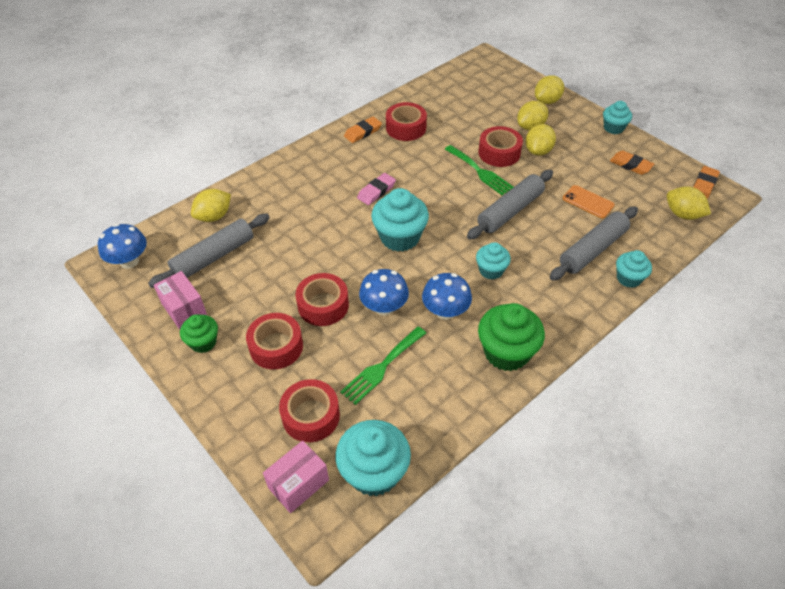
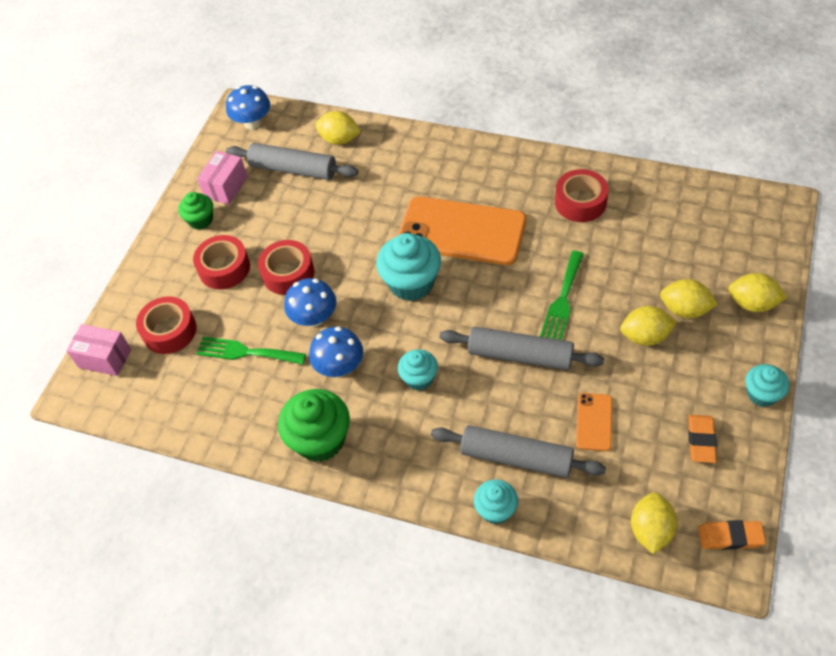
camera: 65 degrees right, 5 degrees up
(363, 132) = (542, 172): orange eraser -> none
(374, 472) = (139, 402): turquoise cupcake -> none
(376, 191) = (462, 231): pink eraser -> orange phone
(499, 153) = (610, 302): red tape -> none

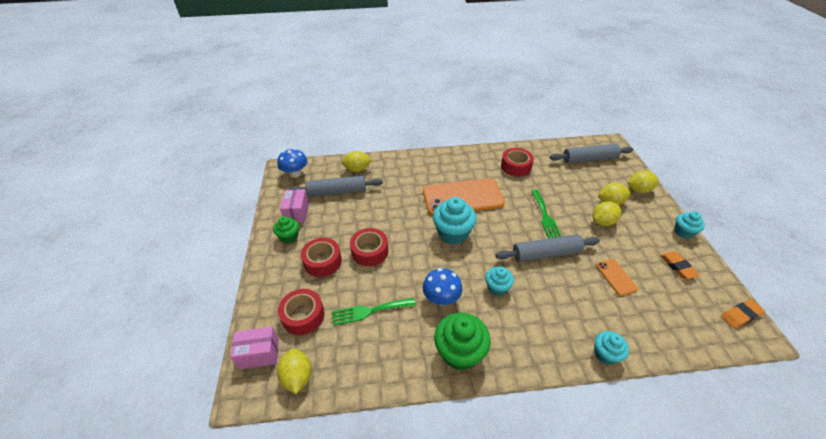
camera: 30 degrees left, 10 degrees down
(314, 318) = (404, 273): blue mushroom -> none
(516, 458) = (591, 315): grey rolling pin -> grey rolling pin (589, 159)
(650, 530) = (699, 329): yellow lemon -> yellow lemon (297, 377)

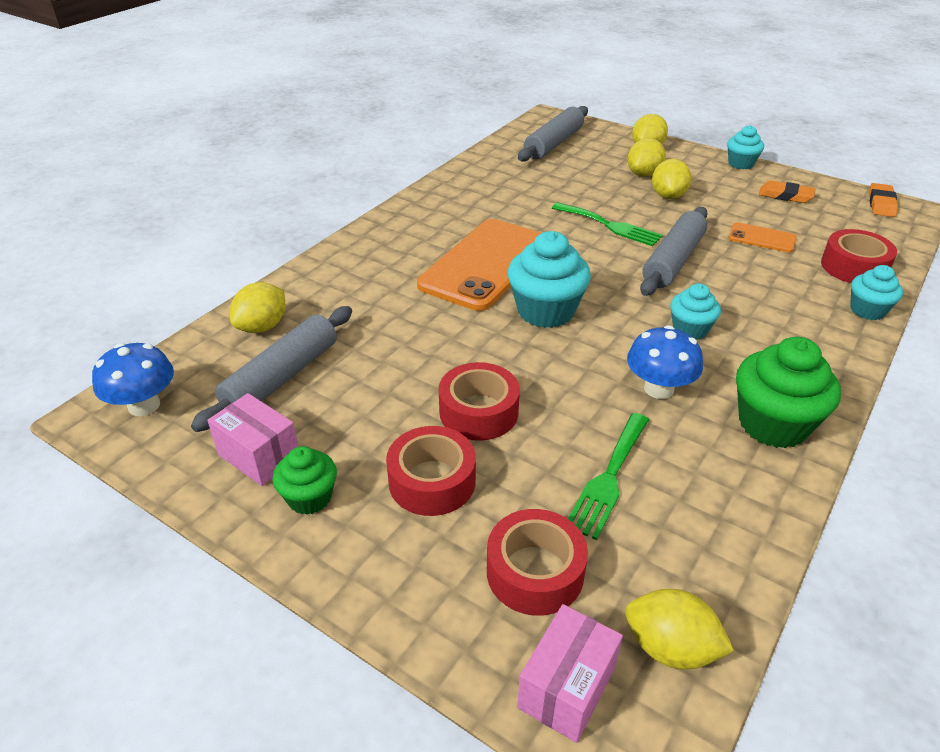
camera: 50 degrees left, 5 degrees down
(516, 166) = (489, 193): red tape -> red tape (854, 267)

